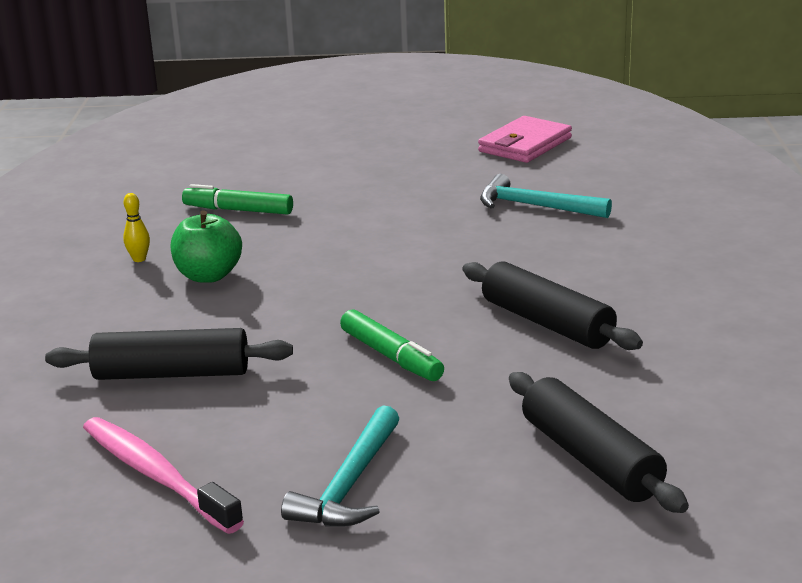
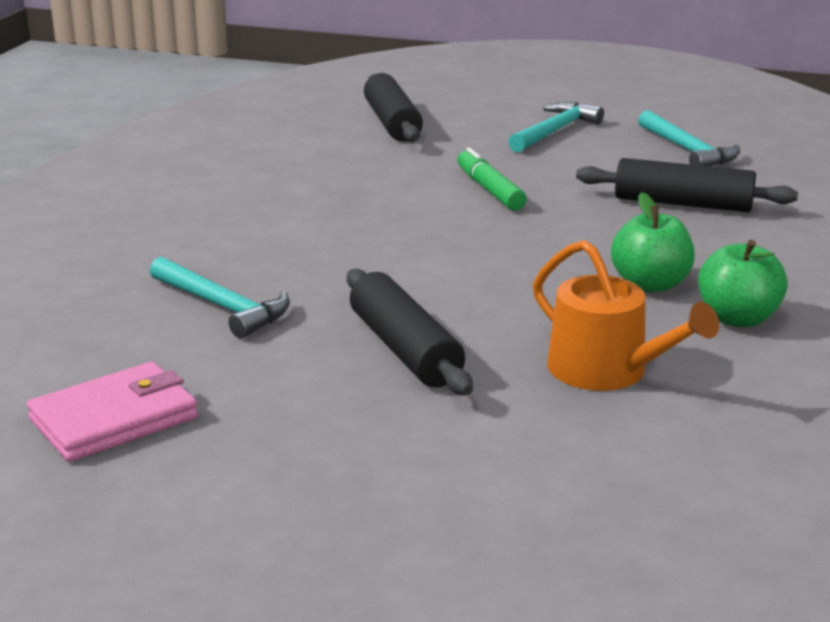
camera: 165 degrees left, 0 degrees up
(139, 259) = (737, 318): yellow bowling pin -> green apple
(156, 475) = (687, 150): pink toothbrush -> turquoise hammer
(238, 210) = (607, 371): green marker -> orange watering can
(547, 323) = (340, 193): black rolling pin -> black rolling pin (404, 349)

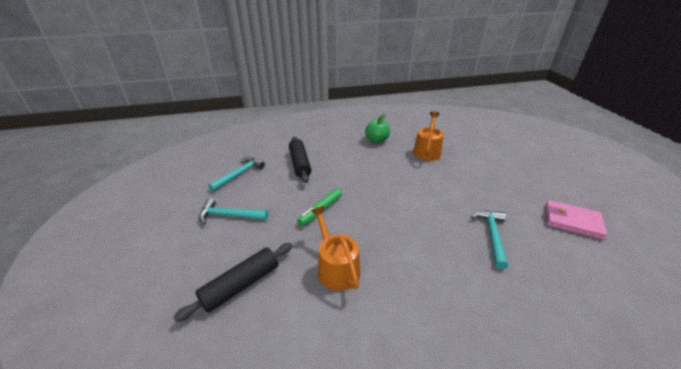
camera: 120 degrees left, 10 degrees up
(344, 173) = (336, 267): none -> orange watering can
(404, 349) = (460, 184): black rolling pin -> none
(650, 284) = (370, 156): green apple -> none

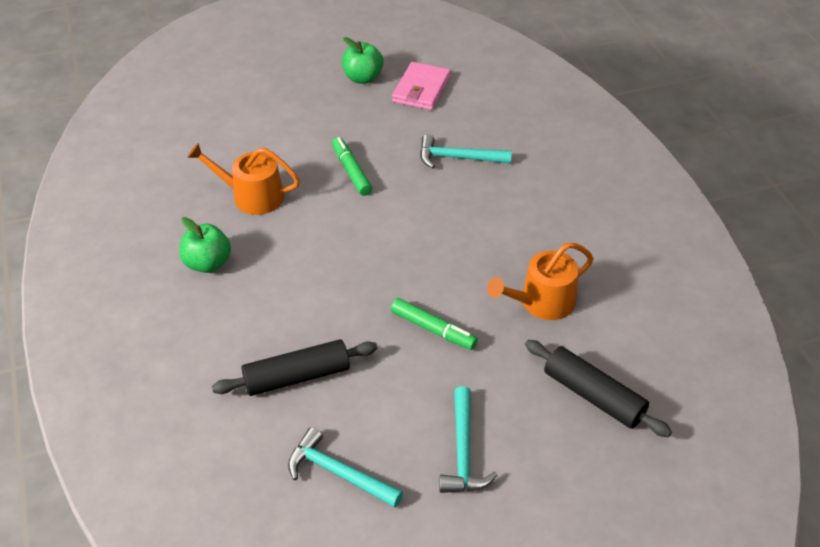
camera: 95 degrees left, 10 degrees up
(459, 184) = (351, 171): none -> green marker
(565, 192) = (363, 78): none -> green apple

